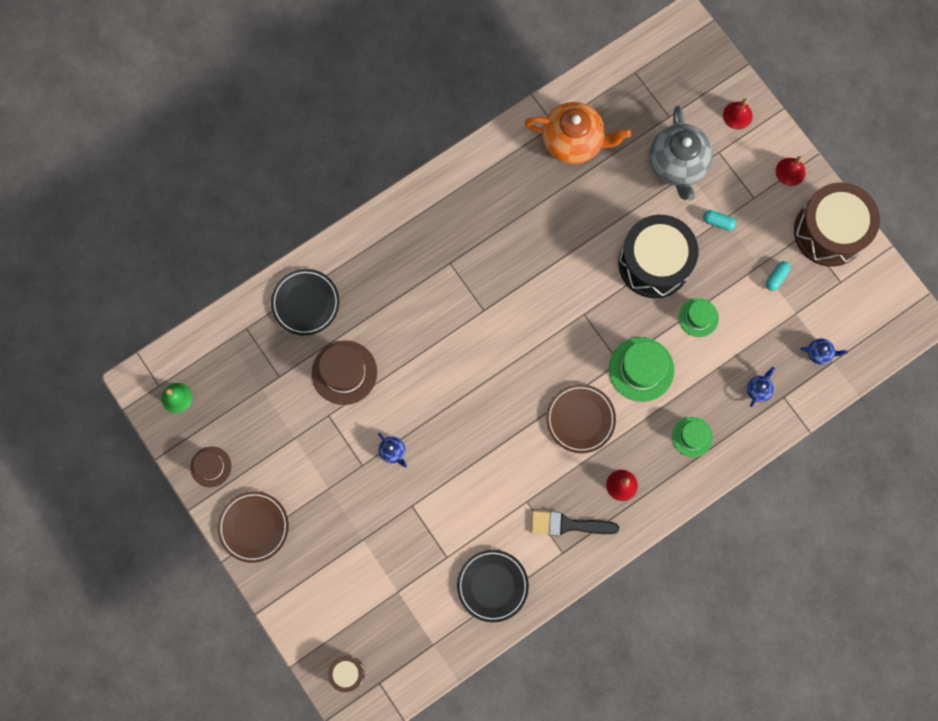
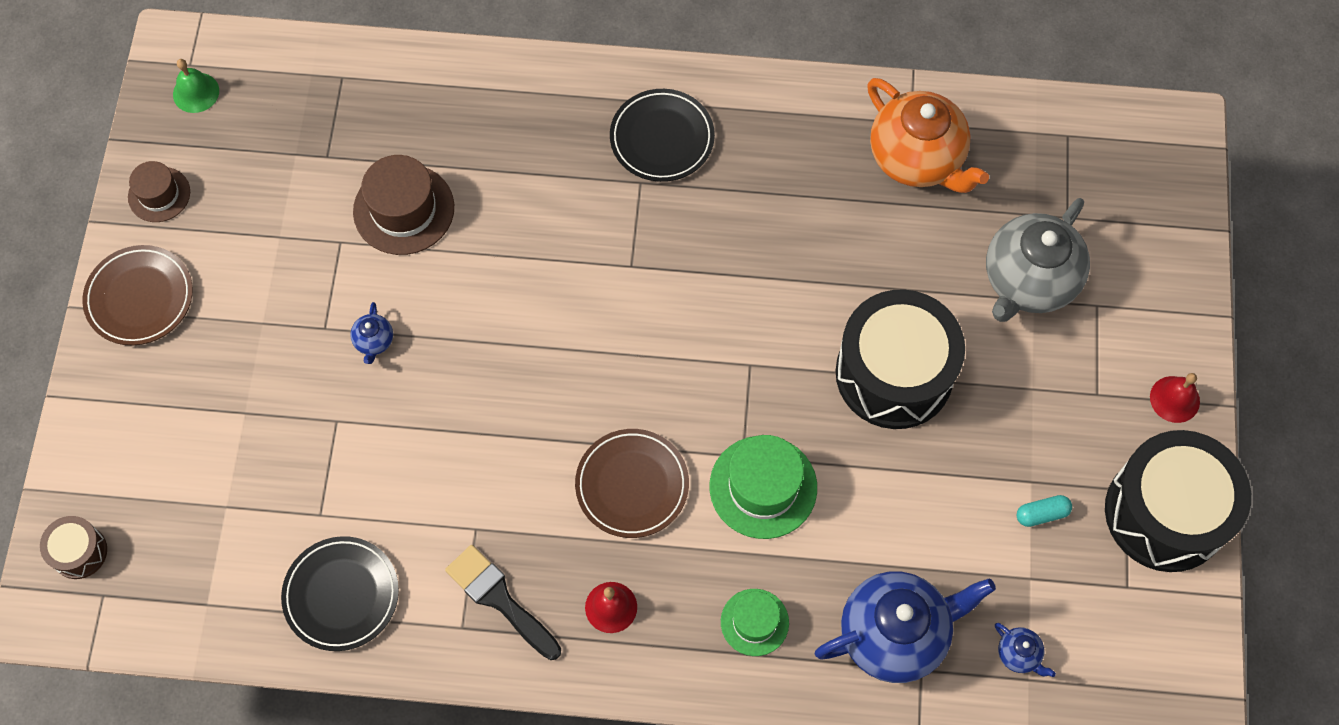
camera: 40 degrees right, 10 degrees down
(305, 303) = (433, 101): black plate -> black plate (662, 138)
(698, 317) = (893, 482): green hat -> none
(718, 222) = (1022, 388): turquoise capsule -> none
(737, 115) = (1160, 280): red bell -> none
(758, 390) = (895, 634): blue teapot -> blue teapot, size x2.43
(829, 232) = (1165, 513): brown drum -> black drum

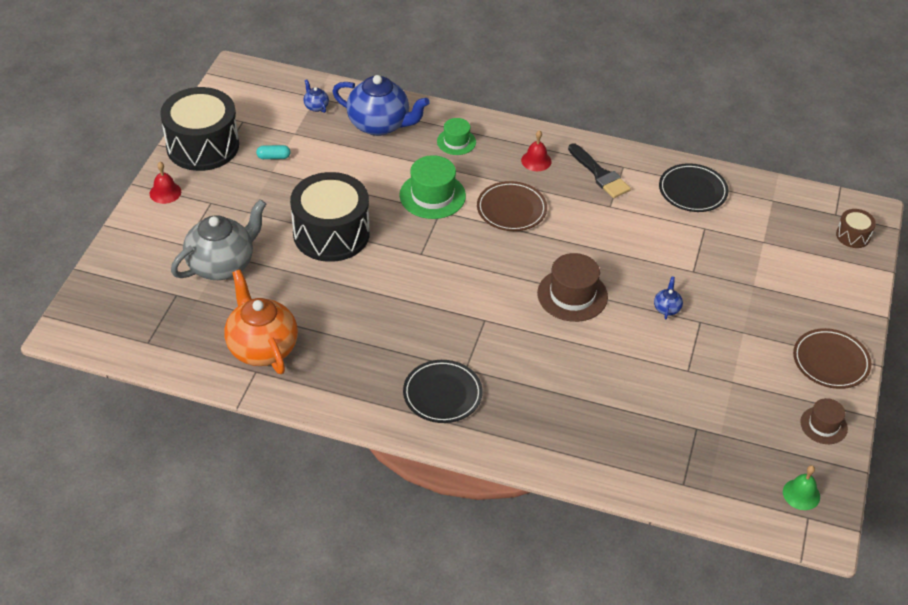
camera: 170 degrees left, 20 degrees down
(404, 209) = (640, 382): brown hat -> brown hat (572, 295)
(895, 634) = (380, 124): blue teapot -> blue teapot turned 150 degrees counterclockwise

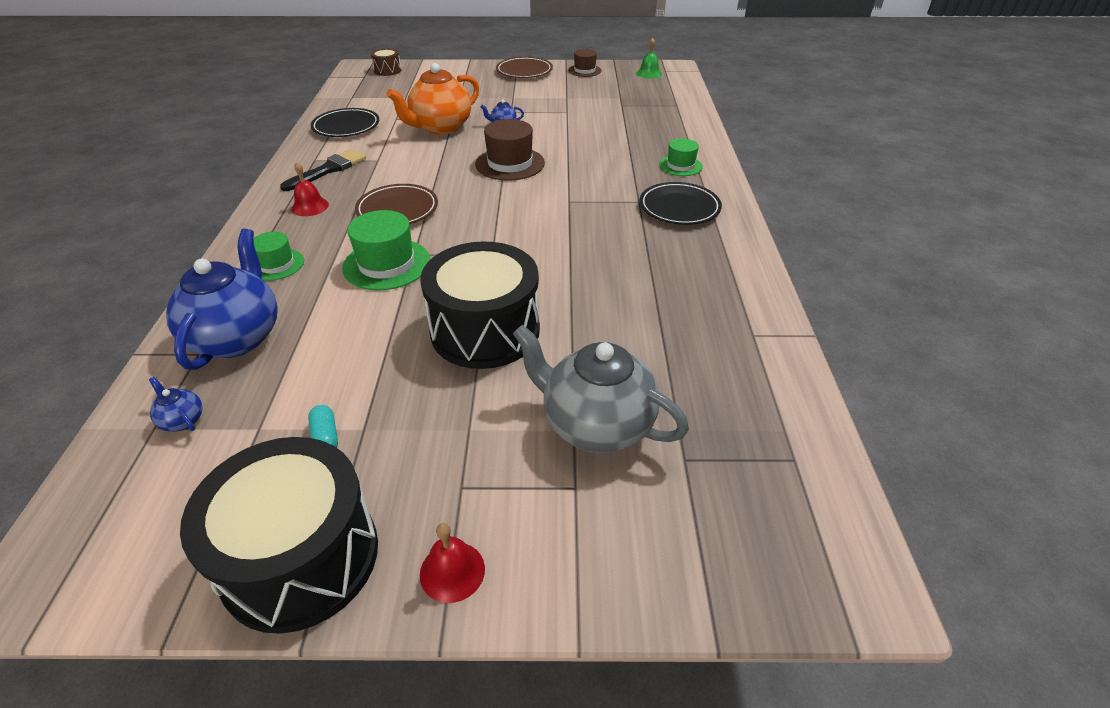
camera: 105 degrees left, 5 degrees down
(262, 347) = (714, 340): orange teapot -> orange teapot (440, 127)
(316, 106) = (182, 420): blue teapot -> blue teapot turned 90 degrees clockwise
(523, 427) = (680, 166): none -> green hat

